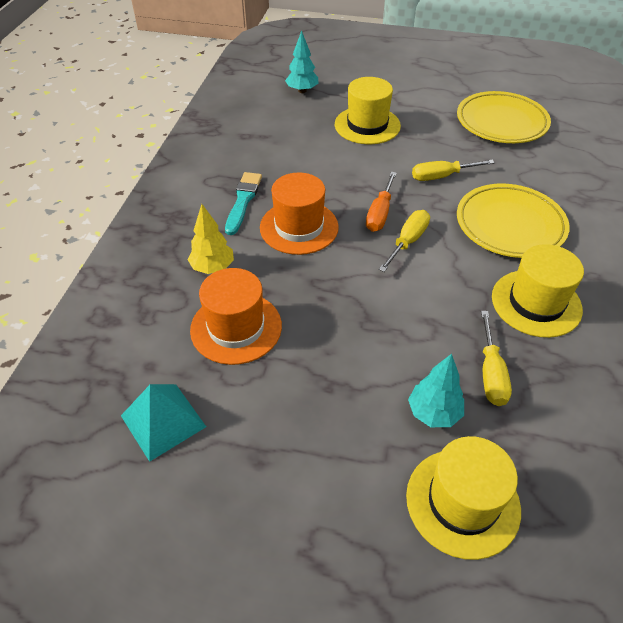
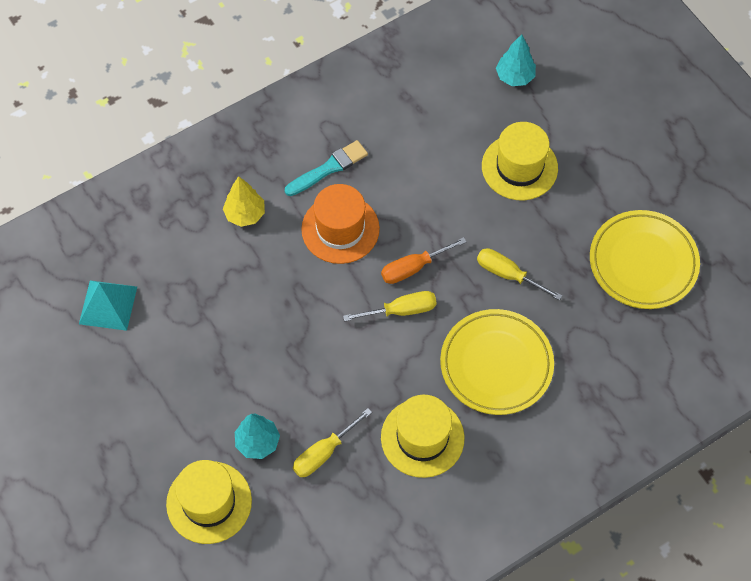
camera: 45 degrees right, 15 degrees up
(236, 327) = (210, 277): orange hat -> none

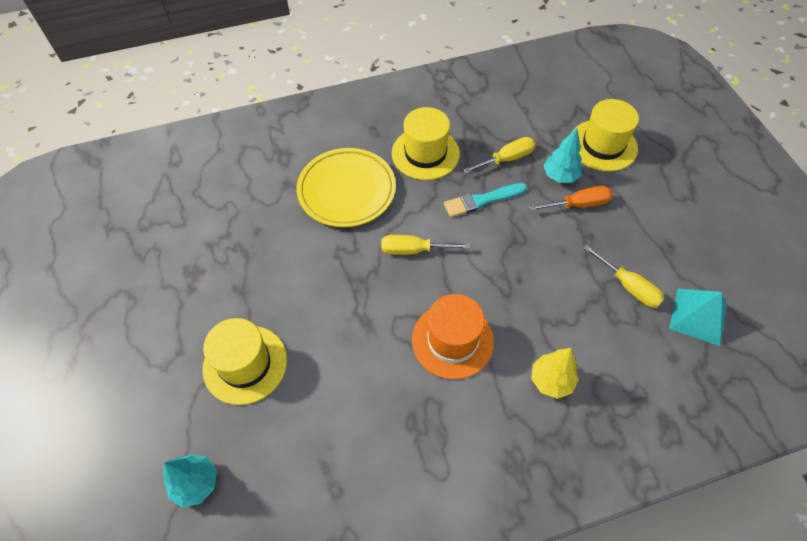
camera: 165 degrees left, 5 degrees down
(329, 168) = (450, 414): turquoise brush -> turquoise brush (482, 200)
(413, 267) = (390, 285): orange screwdriver -> orange screwdriver (578, 204)
(508, 274) = (305, 259): yellow screwdriver -> yellow screwdriver (628, 286)
(643, 262) = (180, 243): yellow plate -> none

